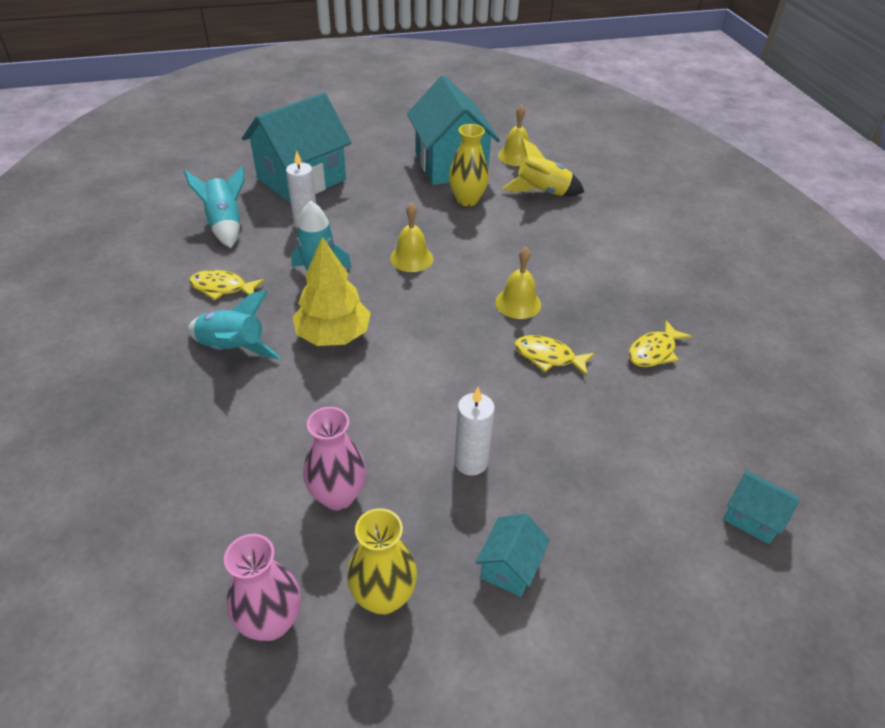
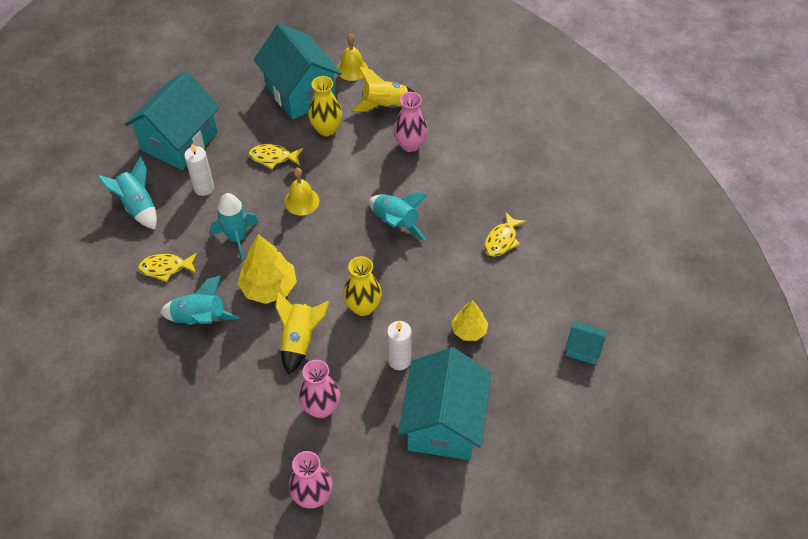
camera: 15 degrees left, 10 degrees up
(345, 403) = (300, 340): none -> yellow rocket
(383, 596) = (373, 462): yellow vase -> yellow vase (363, 307)
(510, 567) = (443, 423): turquoise house -> turquoise house, size x2.27
(518, 303) = (395, 223): yellow bell -> turquoise rocket
(548, 357) = (429, 264): yellow fish -> yellow fish (273, 158)
(560, 232) = (410, 145): none -> pink vase
(582, 449) = (469, 330): none -> yellow tree

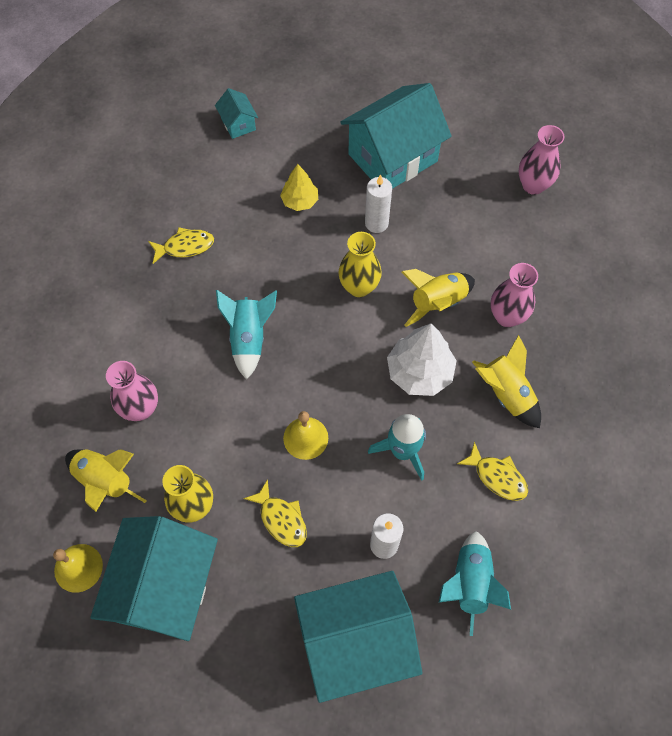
camera: 135 degrees left, 10 degrees up
(200, 319) = (506, 394): turquoise rocket -> yellow rocket
(269, 287) = (419, 372): yellow tree -> white tree
(321, 408) = (471, 237): pink vase -> pink vase (507, 316)

